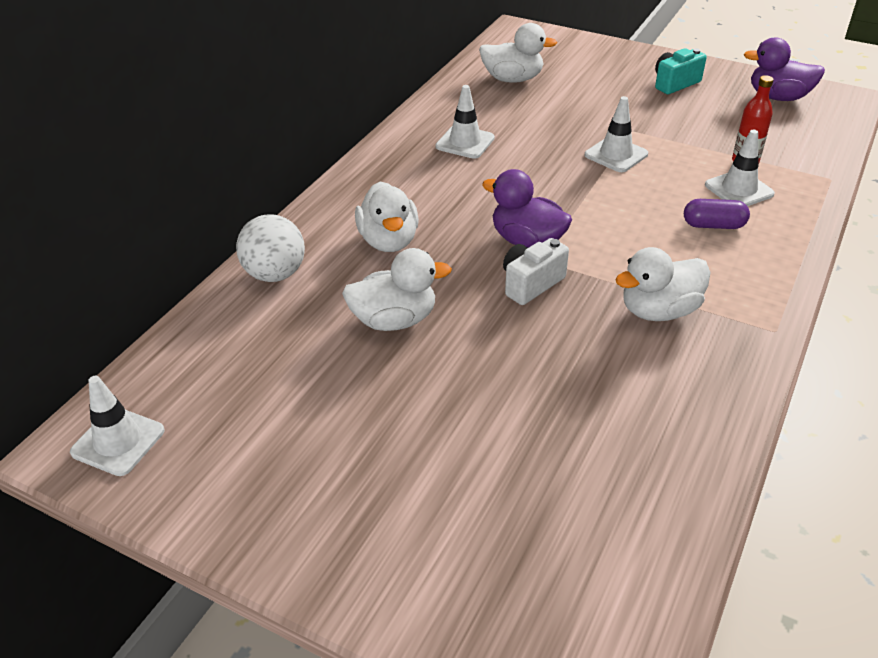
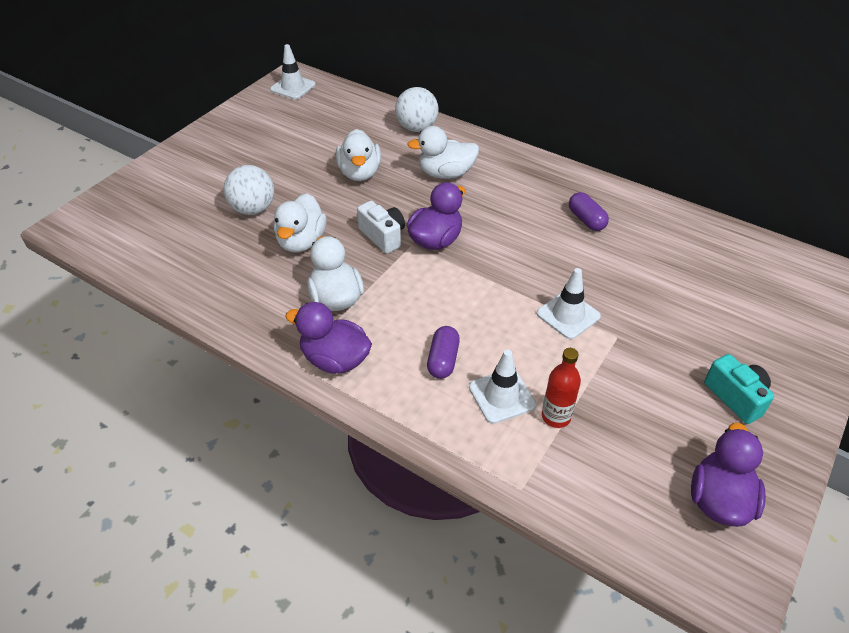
camera: 95 degrees right, 5 degrees up
(465, 142) = (586, 220): white traffic cone -> purple capsule
(501, 426) = (253, 209): none -> white ball
(512, 79) = (717, 262): white duck -> white duck (301, 241)
(753, 299) = (335, 360): none -> purple duck

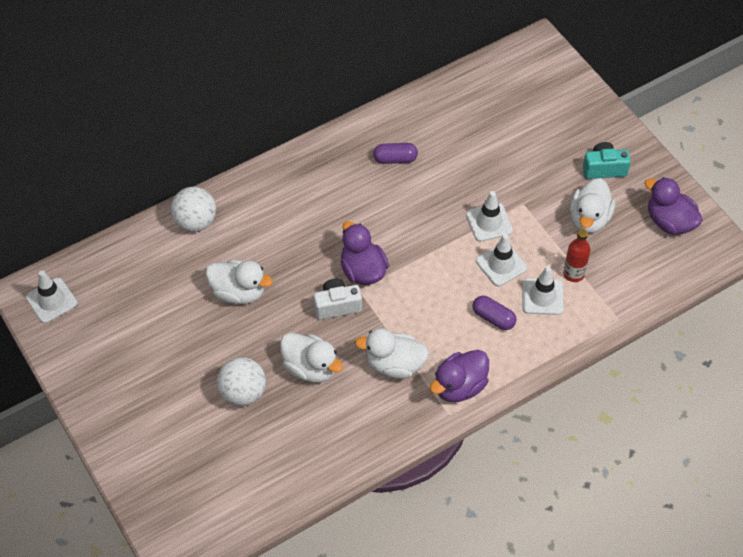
camera: 65 degrees left, 10 degrees up
(445, 174) = (279, 228): white duck -> white duck (589, 219)
(519, 344) = (501, 264): none -> white traffic cone

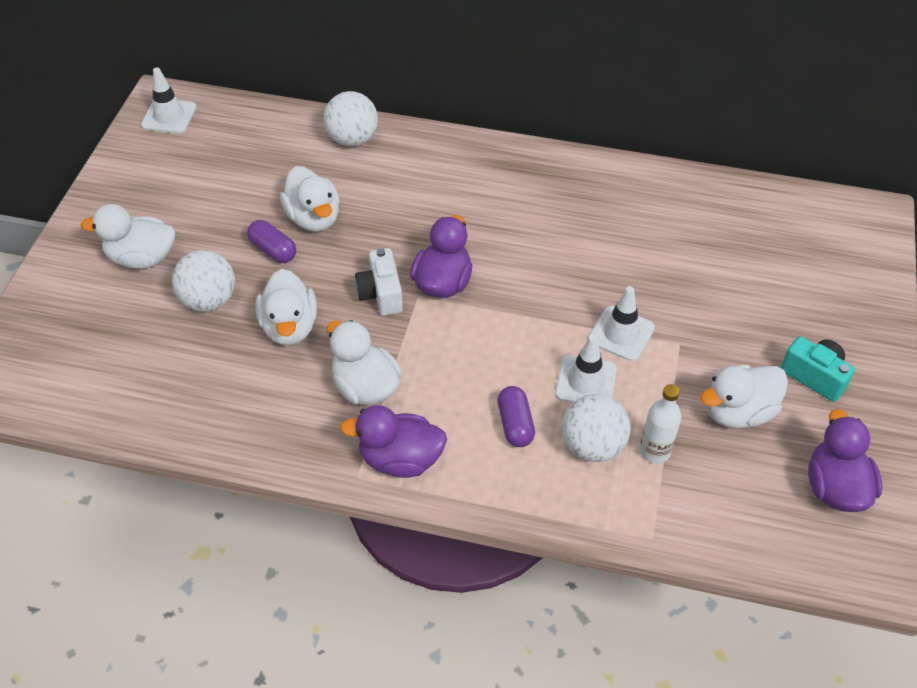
camera: 45 degrees right, 5 degrees down
(166, 403) = (142, 258): none -> white duck
(337, 306) = (381, 294): white camera -> white camera turned 135 degrees counterclockwise
(395, 159) = (594, 213): purple capsule -> purple capsule (273, 250)
(542, 296) = (592, 446): white traffic cone -> white ball
(573, 274) = (654, 451): red bottle -> white bottle

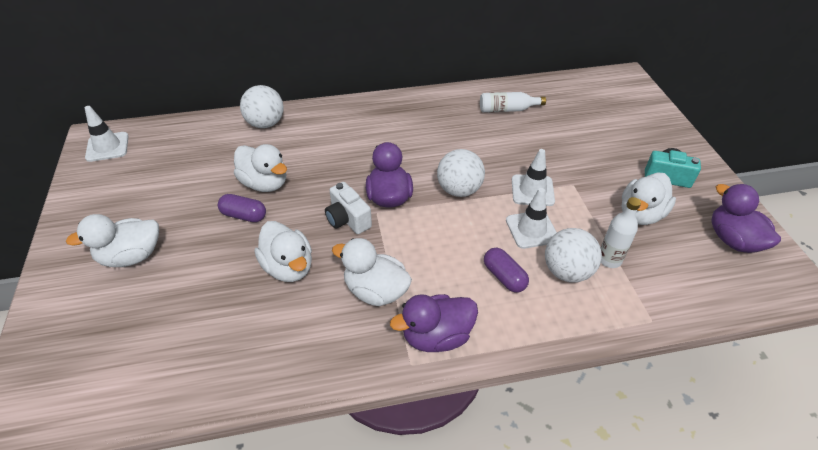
camera: 25 degrees left, 5 degrees down
(209, 300) = (208, 270): white ball -> white ball (459, 190)
(665, 212) = (507, 109): none -> white bottle

